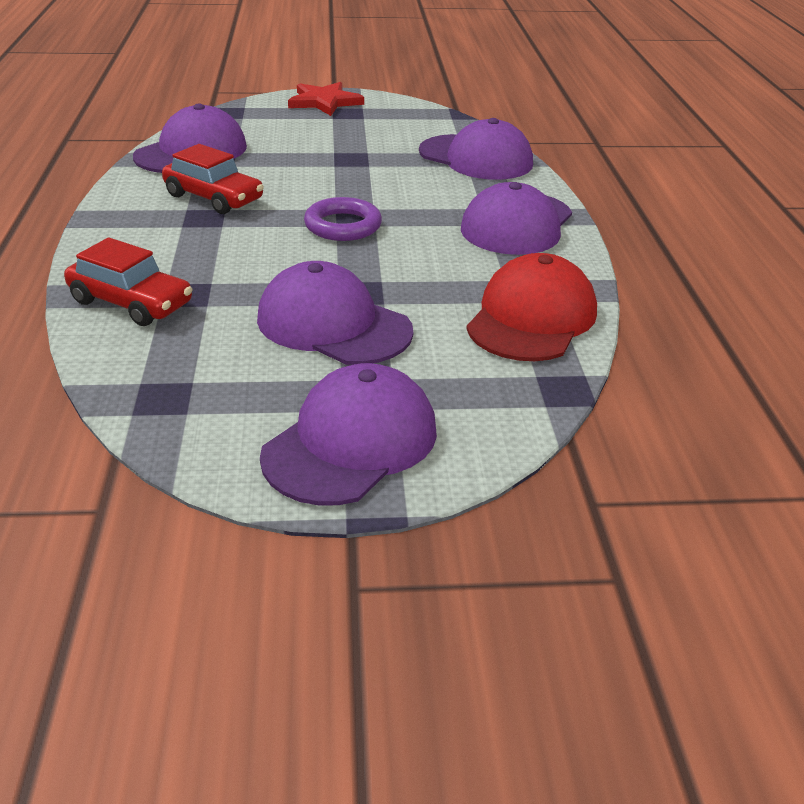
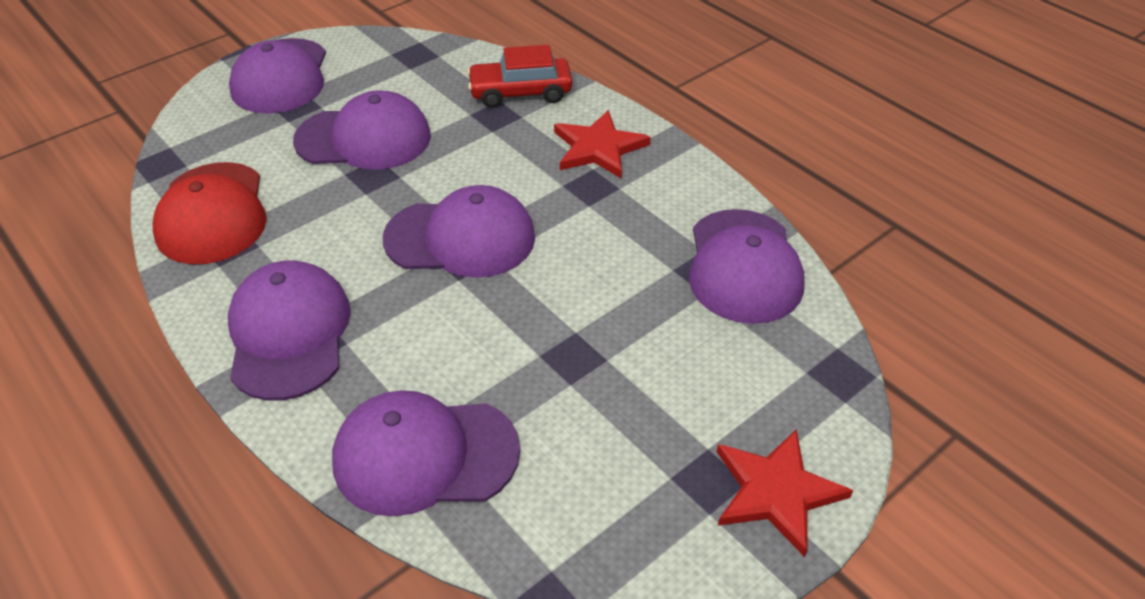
camera: 145 degrees right, 10 degrees up
(152, 235) = (598, 148): none -> red star
(214, 198) = (618, 212): red car -> none
(343, 226) = (461, 238): purple ring -> purple cap

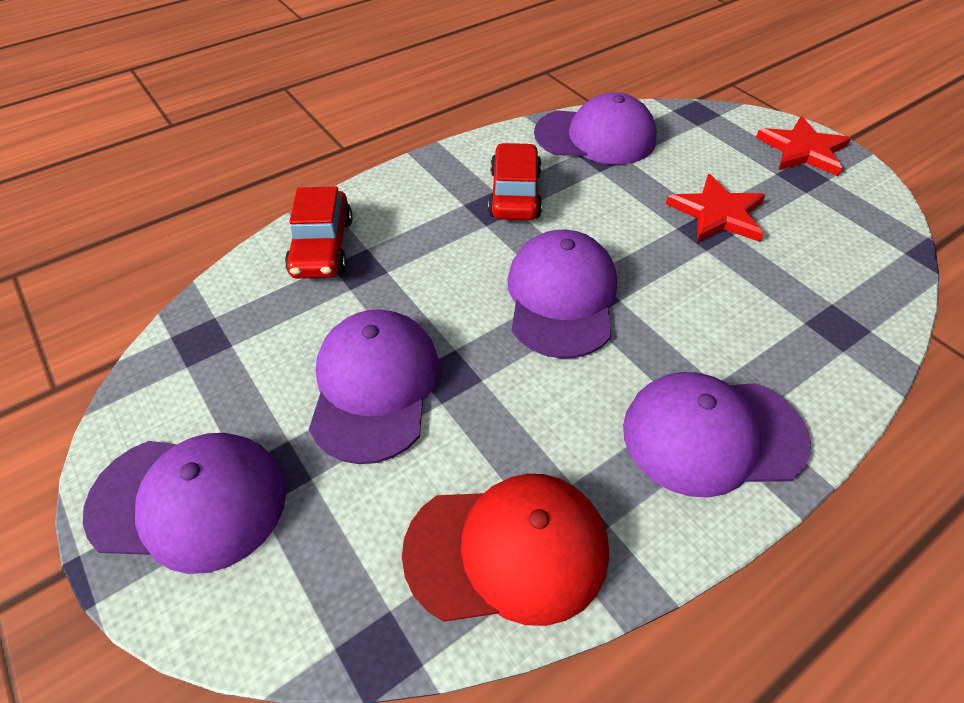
camera: 85 degrees left, 5 degrees up
(425, 455) = (832, 321): purple cap -> none
(598, 148) = (433, 198): red star -> red star (717, 213)
(615, 202) = (515, 194): none -> red car

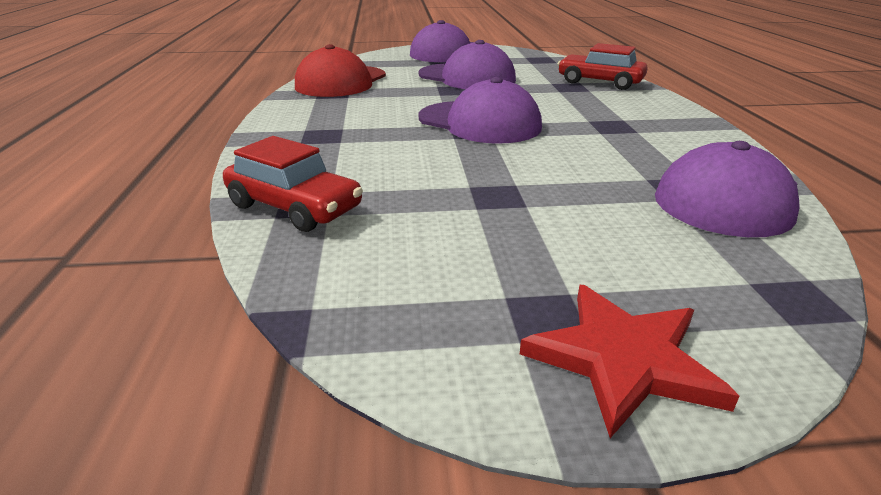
camera: 120 degrees right, 20 degrees down
(515, 194) = (626, 136): red car -> red car (294, 207)
(712, 434) = (313, 128): purple cap -> none
(717, 213) = (518, 212): red star -> none

